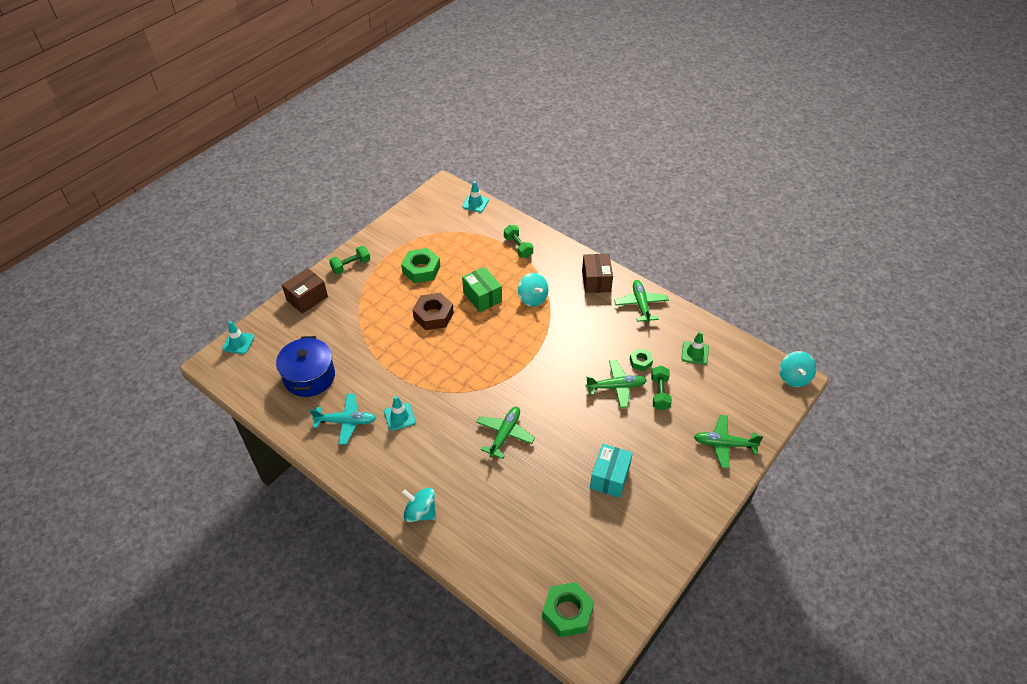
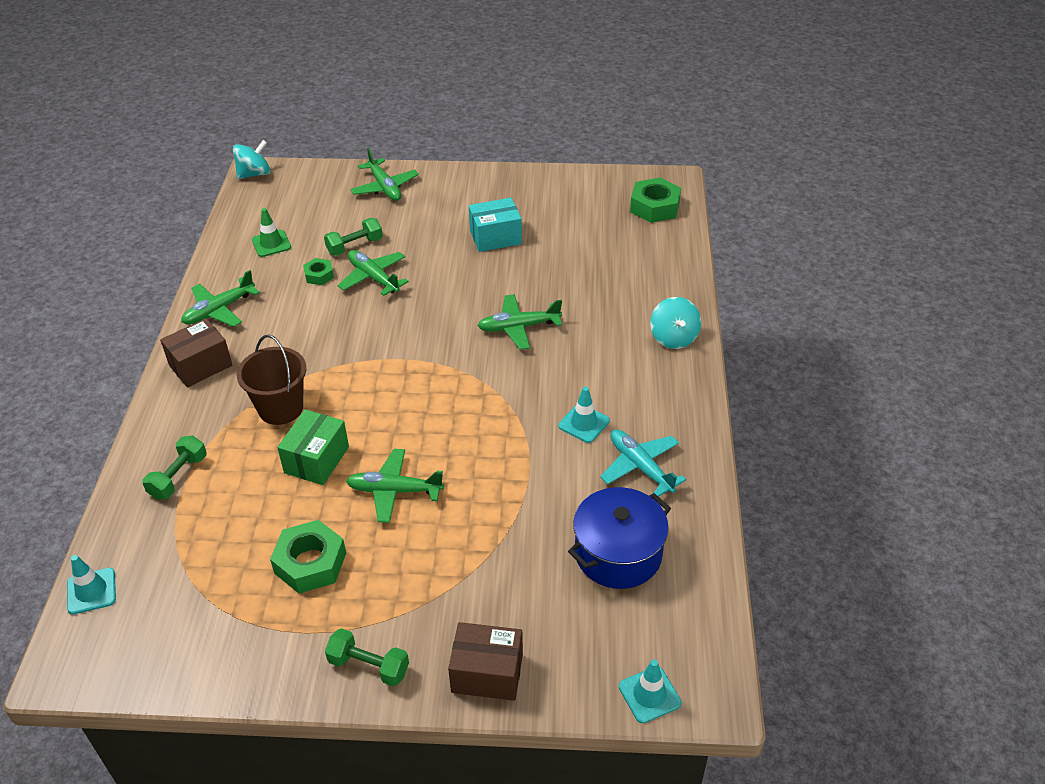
camera: 125 degrees left, 5 degrees down
(433, 315) = (394, 491): brown nut -> green plane
(532, 298) = (280, 408): turquoise spinning top -> brown bucket

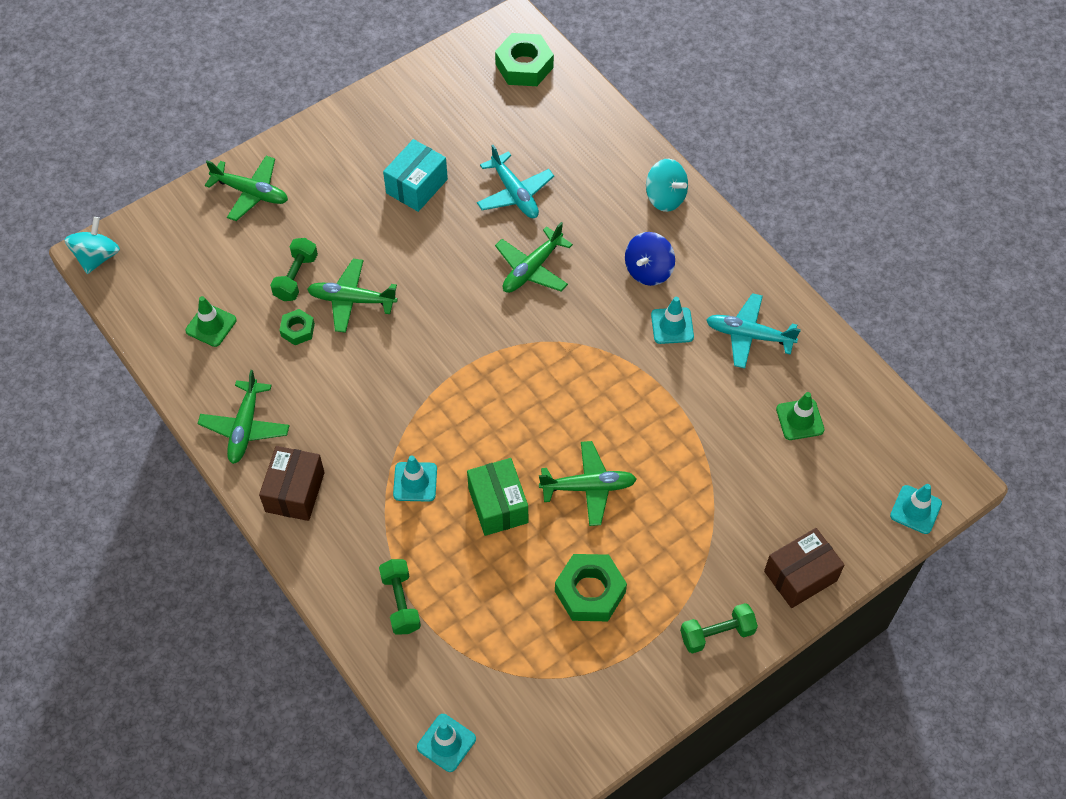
camera: 40 degrees left, 15 degrees up
(280, 408) = (415, 482): brown bucket -> turquoise traffic cone
(394, 491) = (588, 487): green plane -> green plane turned 150 degrees counterclockwise
(559, 276) = (515, 193): none -> turquoise plane
(606, 377) = (648, 270): none -> blue spinning top
(618, 554) = (800, 419): blue pot -> green traffic cone

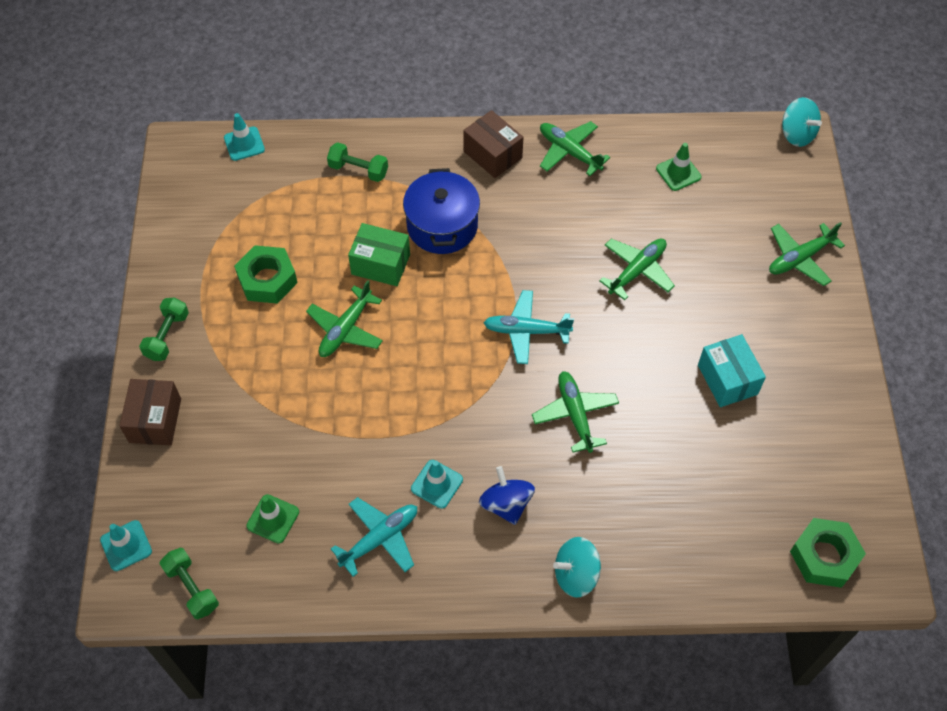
camera: 125 degrees right, 0 degrees up
(296, 277) = (687, 246): green dumbbell -> green dumbbell (192, 588)
(298, 330) = (633, 223): green nut -> none
(415, 482) = (442, 226): turquoise traffic cone -> blue pot
(515, 193) = (667, 451): turquoise plane -> turquoise plane (526, 331)

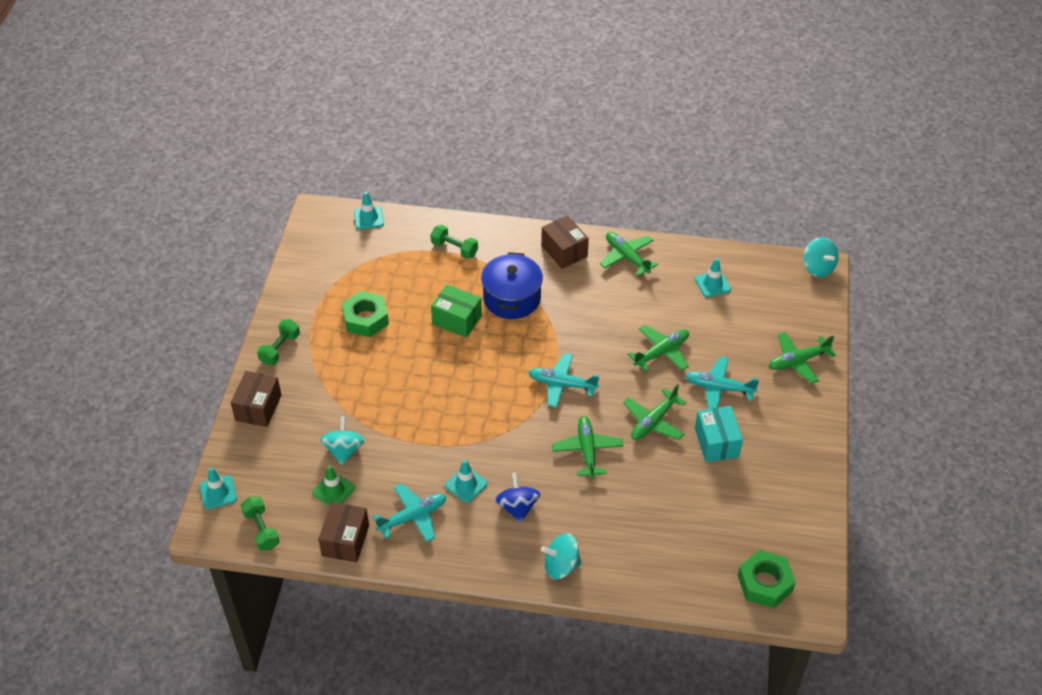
camera: 10 degrees right, 10 degrees down
(275, 462) = (344, 450): none -> turquoise spinning top
(301, 585) = (345, 540): none -> brown box
(345, 329) = (419, 363): green plane -> green plane (653, 421)
(678, 173) = (712, 284): green traffic cone -> turquoise traffic cone
(715, 307) = (719, 388): none -> turquoise plane

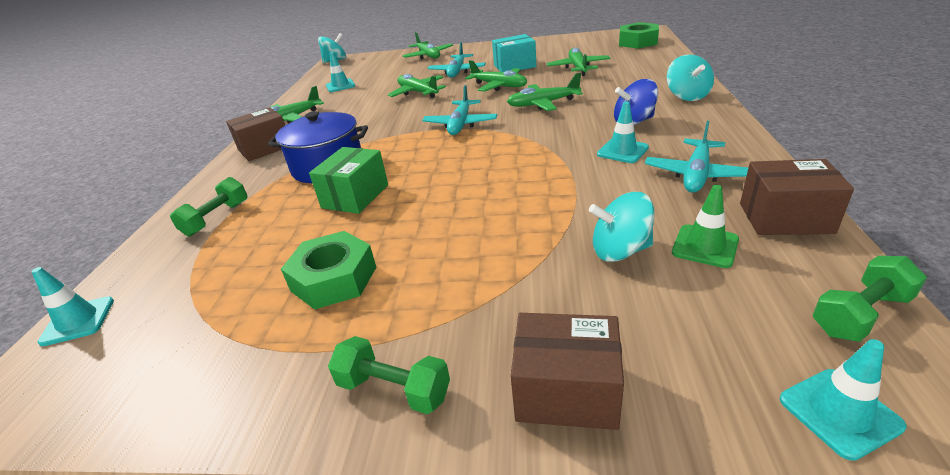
camera: 90 degrees left, 15 degrees down
(413, 517) = (696, 175): turquoise plane -> turquoise plane turned 120 degrees counterclockwise
(685, 500) = (578, 68): none -> green plane

